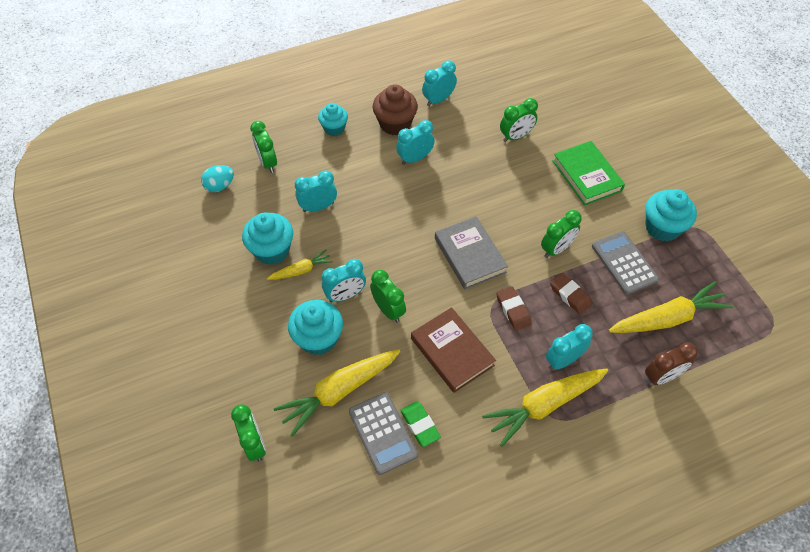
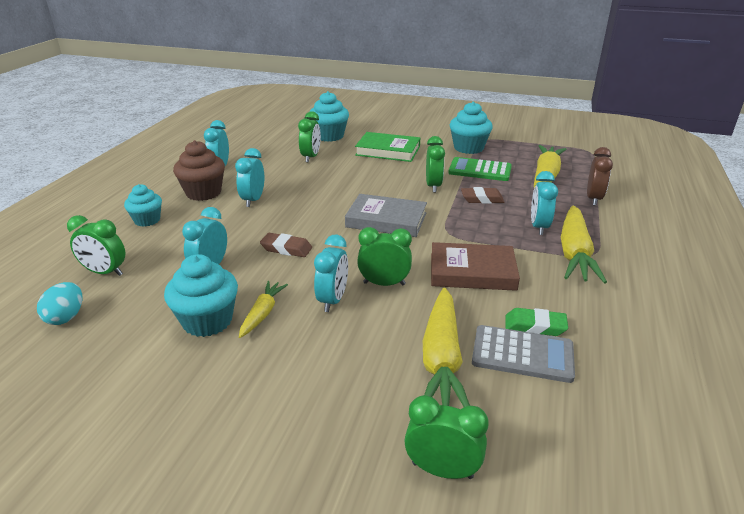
camera: 50 degrees left, 25 degrees down
(318, 338) = (359, 342): turquoise cupcake -> turquoise cupcake (329, 136)
(513, 310) = (465, 226): brown eraser -> brown eraser (286, 249)
(624, 263) = (480, 170): grey calculator -> green calculator

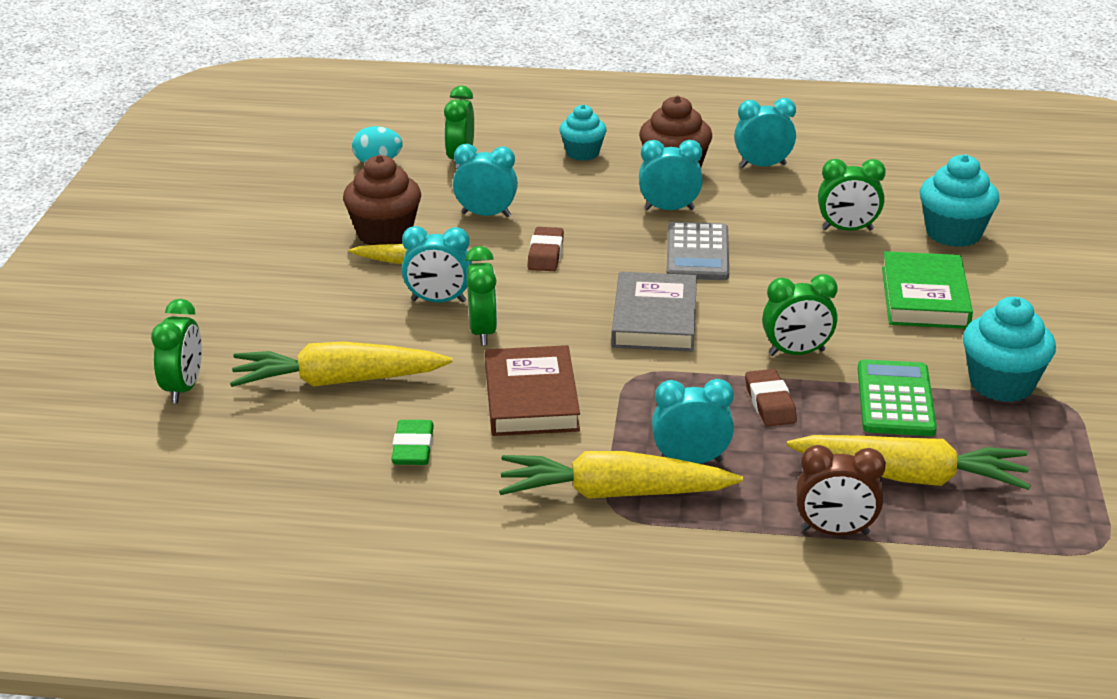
camera: 80 degrees right, 0 degrees up
(207, 321) = (384, 234): turquoise cupcake -> brown cupcake
(522, 354) = (355, 437): grey calculator -> grey calculator (697, 253)

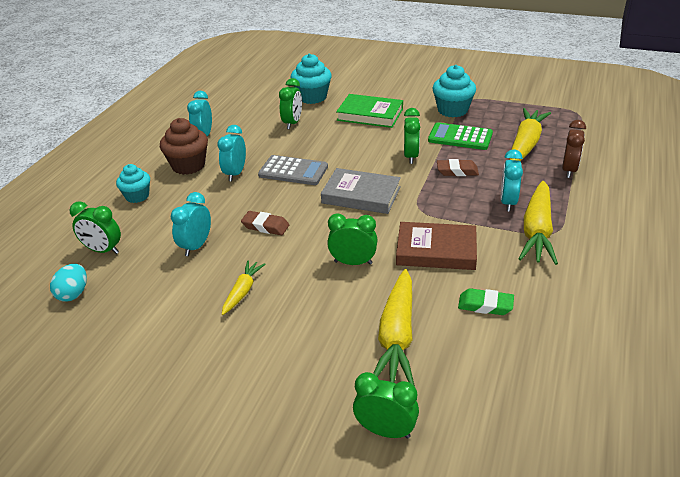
camera: 75 degrees left, 5 degrees up
(384, 234) = (194, 298): brown cupcake -> none
(438, 301) = (305, 279): turquoise clock -> none

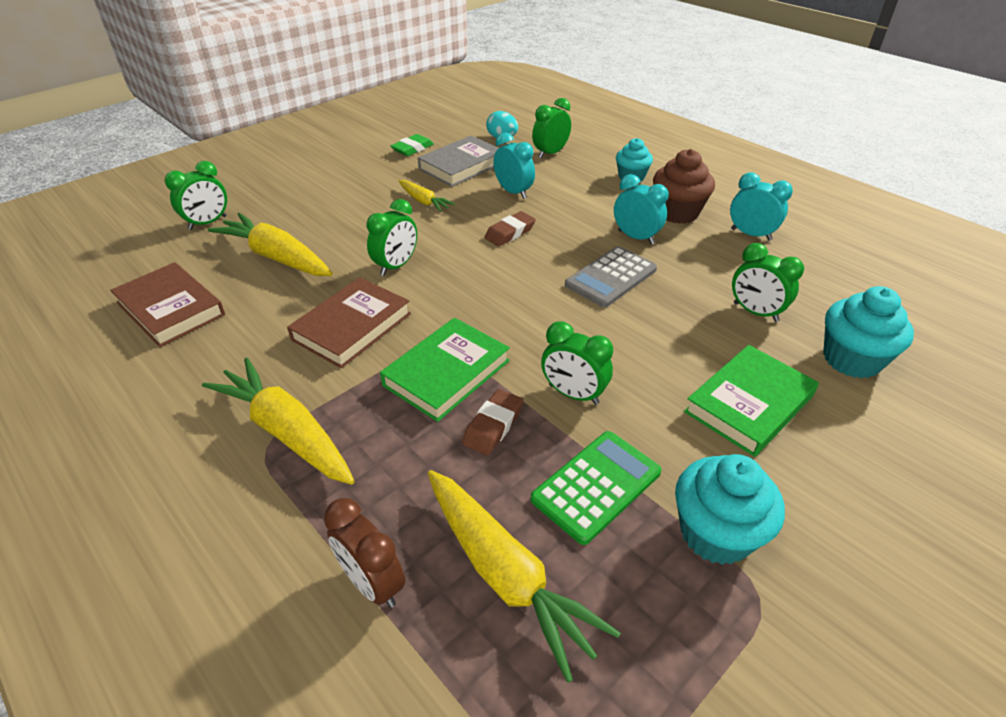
camera: 115 degrees right, 5 degrees up
(361, 195) = (511, 311): grey book -> grey book (462, 166)
(437, 198) = (446, 373): none -> green book
(485, 305) = (240, 322): green eraser -> green eraser (412, 149)
(508, 202) = (370, 439): turquoise clock -> none
(512, 356) = (171, 309): none -> brown book

